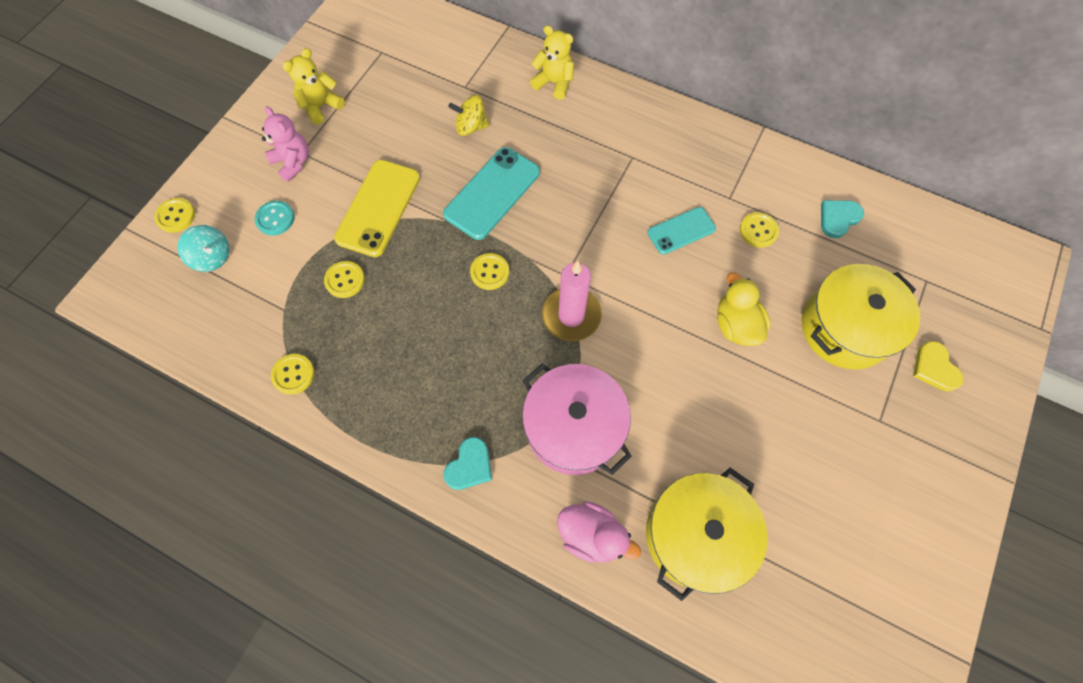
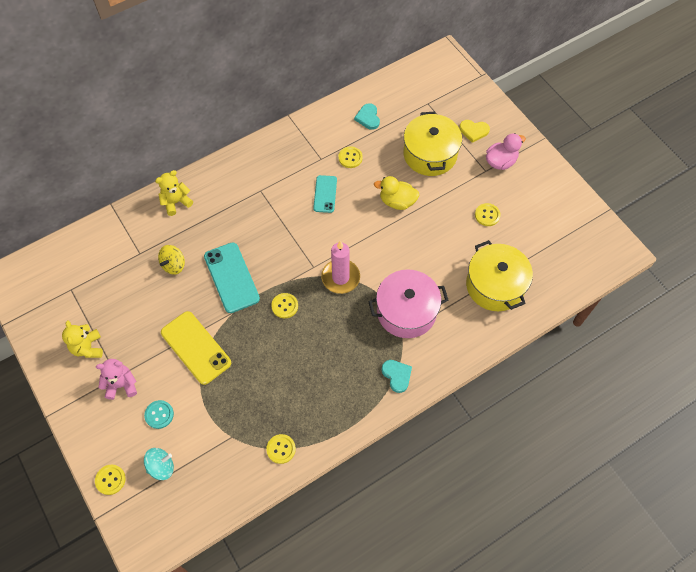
camera: 60 degrees left, 5 degrees down
(345, 280) = (235, 391): yellow button -> yellow button (487, 215)
(592, 535) = (468, 333): pink duck -> pink duck (500, 161)

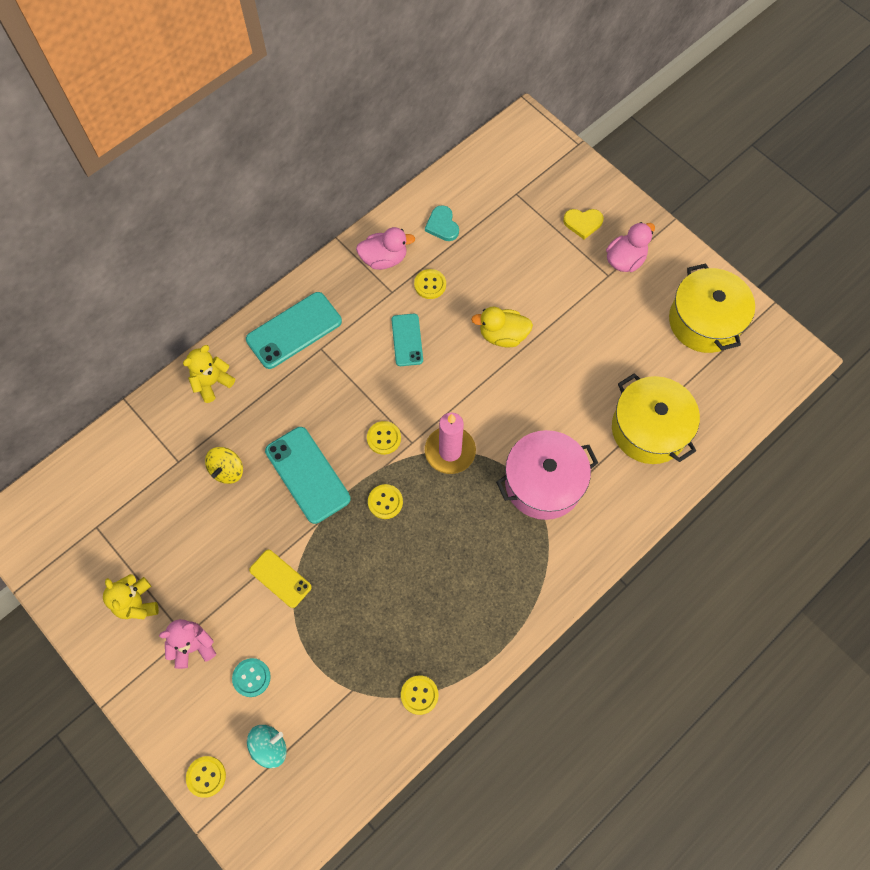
camera: 10 degrees left, 5 degrees up
(195, 348) = (280, 578): yellow phone -> yellow phone, size x0.61
(243, 175) = (294, 330): none -> turquoise phone
(320, 135) = (384, 259): none -> pink duck
(397, 375) = (548, 571): turquoise heart -> none
(430, 154) = (532, 264): yellow pot -> yellow pot (704, 321)
(487, 215) = (621, 336): yellow button -> yellow button (384, 438)

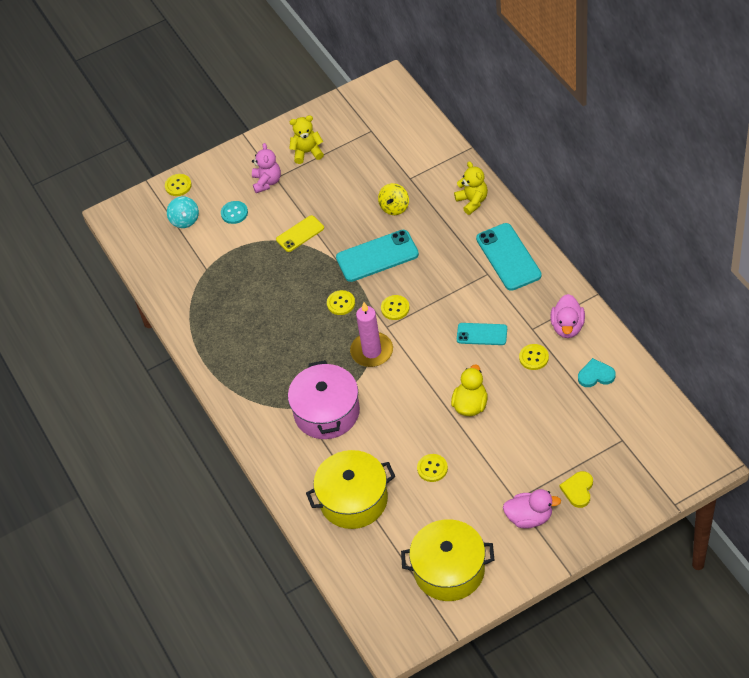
camera: 110 degrees right, 15 degrees down
(227, 470) = (394, 207): yellow spinning top -> yellow spinning top turned 105 degrees counterclockwise
(419, 695) = (189, 308): yellow button -> yellow button (432, 468)
(625, 260) = (529, 517): pink duck -> pink duck turned 60 degrees counterclockwise

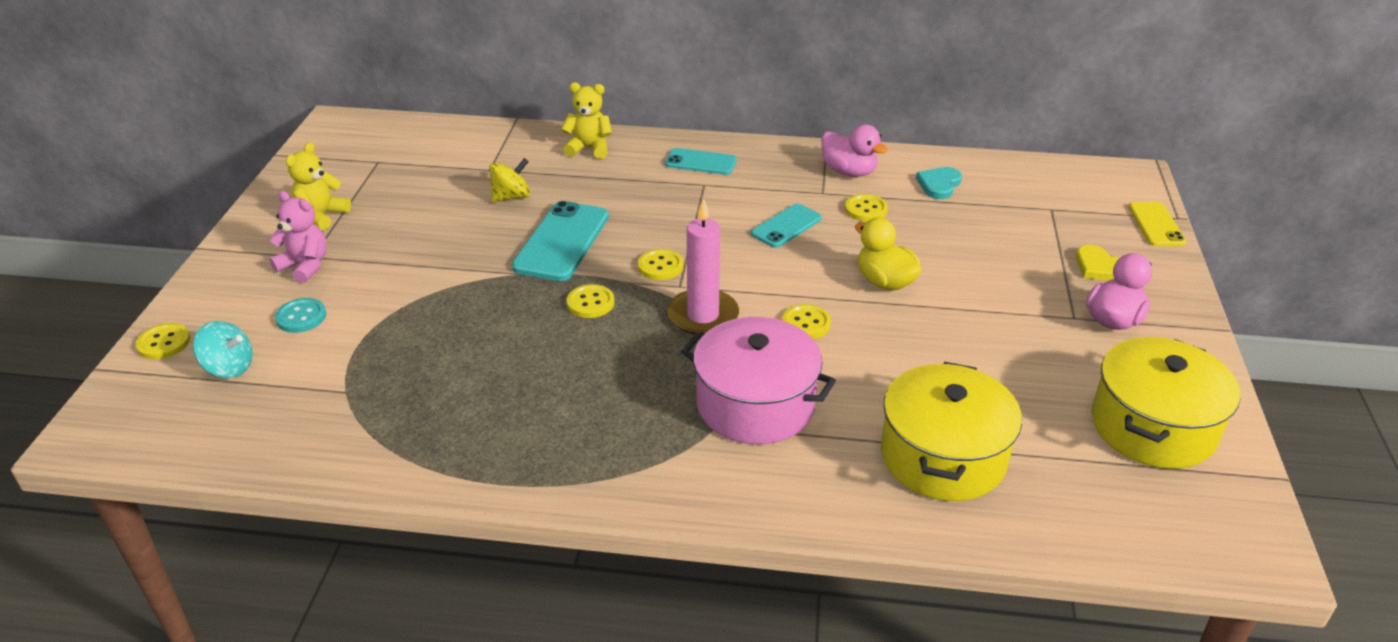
camera: 60 degrees left, 15 degrees down
(300, 234) = (430, 281): yellow phone -> yellow phone (1156, 225)
(394, 207) = (511, 197): yellow spinning top -> yellow spinning top turned 90 degrees counterclockwise
(432, 468) = (957, 358): yellow button -> yellow button (806, 323)
(508, 257) = (700, 162): turquoise phone -> turquoise phone, size x0.61

